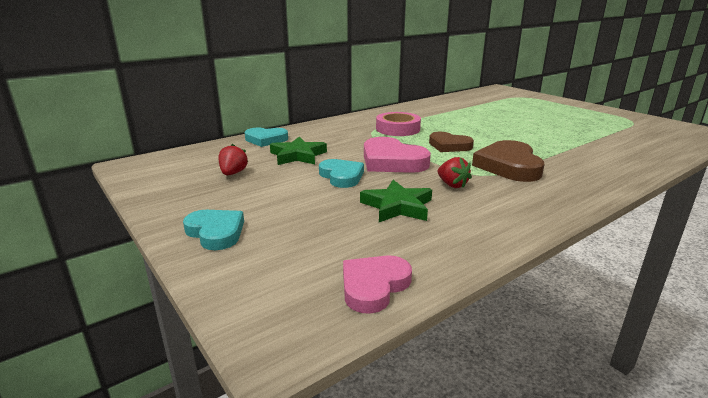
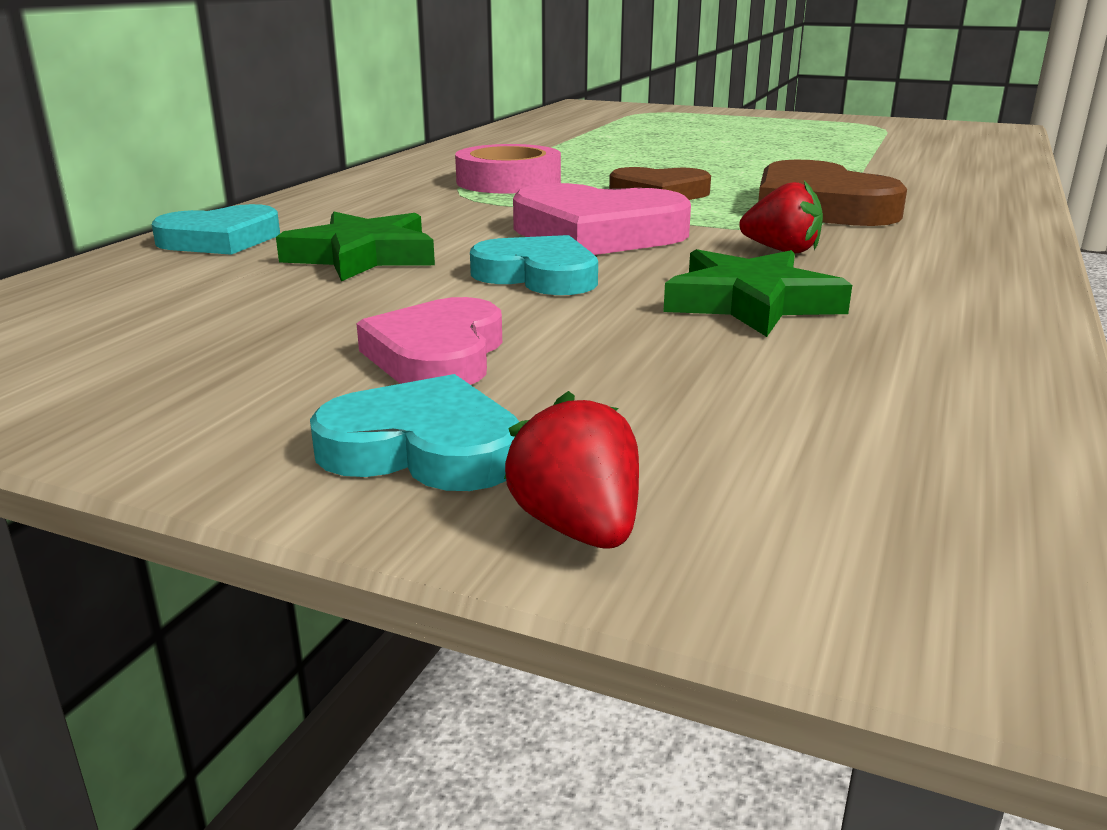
camera: 30 degrees left, 0 degrees up
(233, 173) = (247, 318): red strawberry -> red strawberry (578, 528)
(374, 286) = (973, 447): pink heart -> pink heart (438, 355)

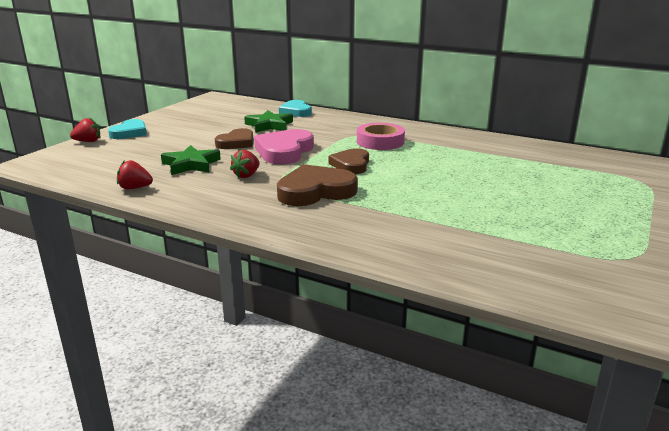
camera: 95 degrees right, 0 degrees up
(438, 355) = (178, 133): pink heart -> none
(538, 275) = (236, 143): turquoise heart -> brown heart
(984, 339) = (135, 188): none -> red strawberry

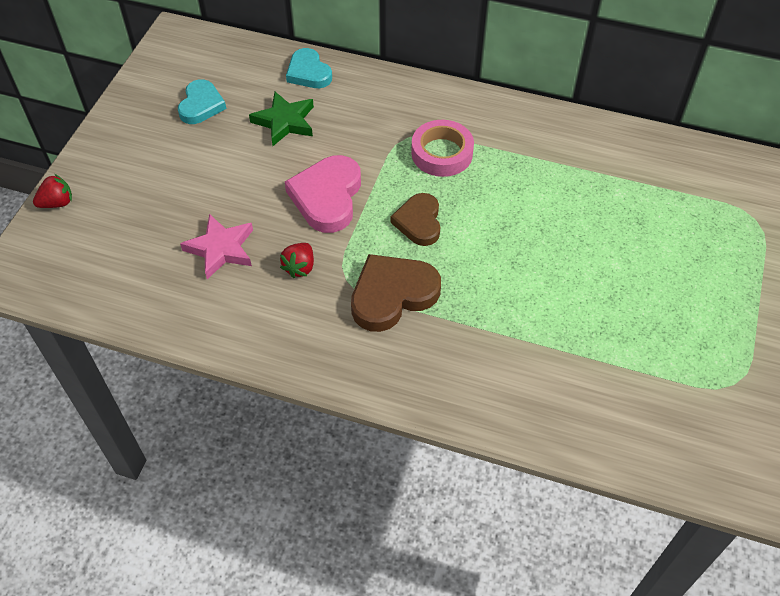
camera: 10 degrees left, 30 degrees up
(130, 133) = (102, 169): turquoise heart -> turquoise heart (201, 105)
(135, 188) = (176, 318): red strawberry -> none
(191, 164) = (221, 249): green star -> pink star
(236, 143) = (258, 180): brown heart -> none

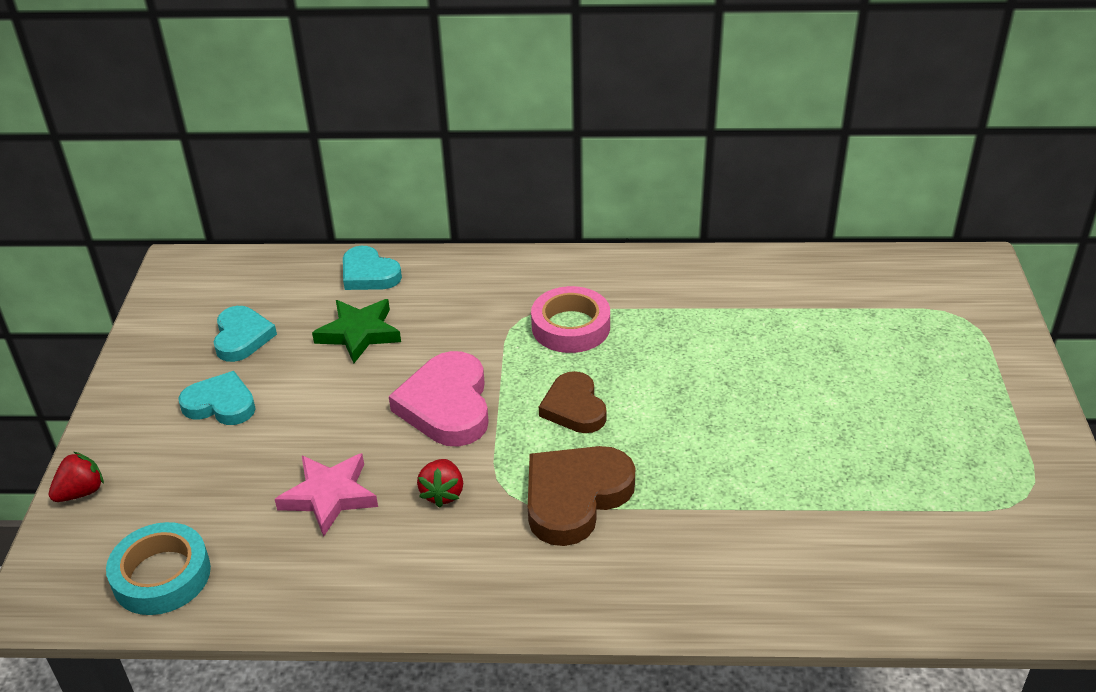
camera: 15 degrees left, 15 degrees down
(91, 280) = (161, 575): none -> turquoise tape
(170, 157) = (220, 404): none -> turquoise heart

